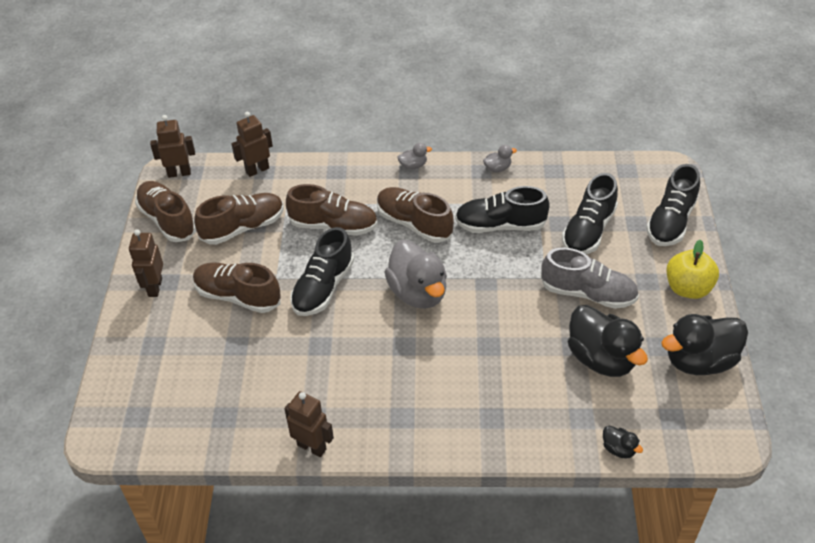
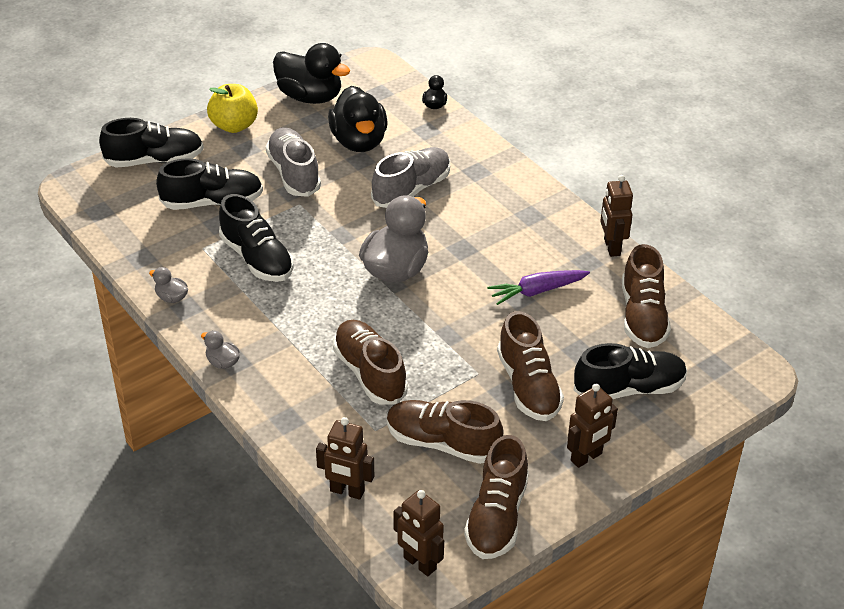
camera: 130 degrees left, 5 degrees down
(315, 361) = (537, 291): none -> purple carrot
(323, 287) = (454, 333): black shoe -> black shoe (629, 389)
(414, 224) = (310, 316): brown shoe -> brown shoe (642, 316)
(504, 356) = (411, 189): none -> grey shoe
(601, 359) = (359, 141): black duck -> black duck turned 150 degrees clockwise

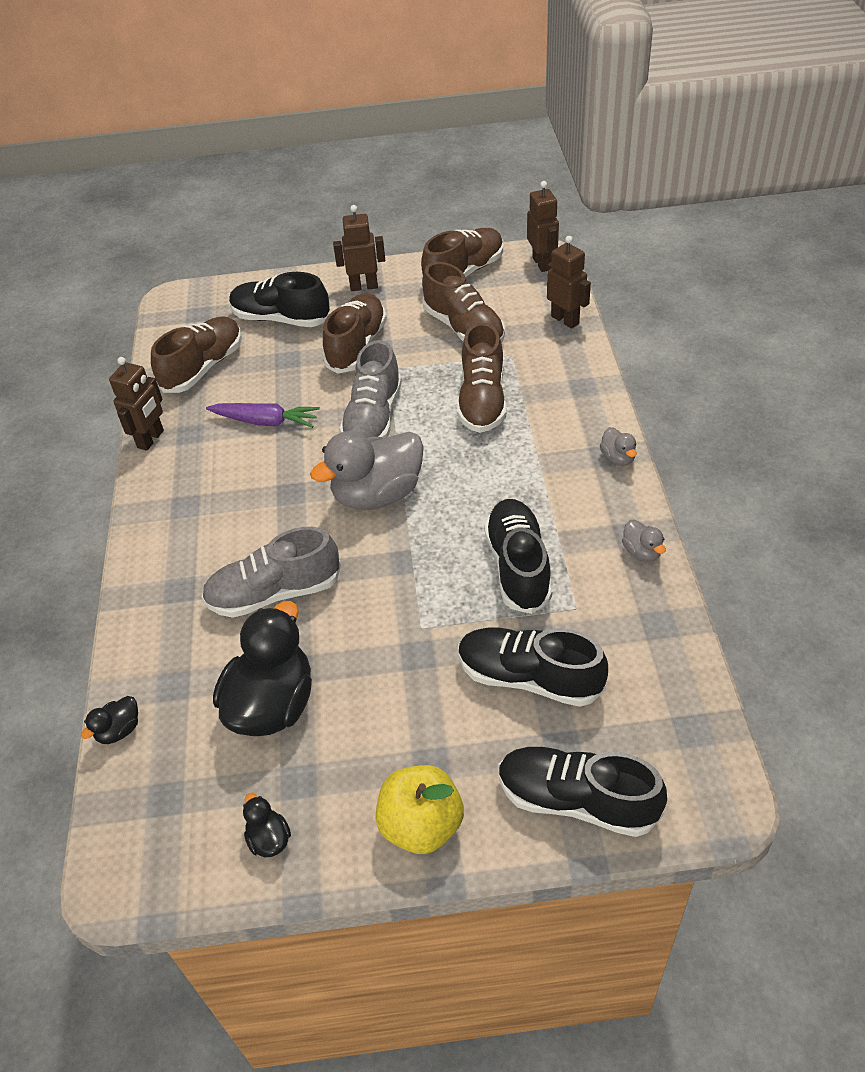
camera: 145 degrees left, 5 degrees up
(294, 173) = (395, 683): grey shoe -> grey shoe (373, 419)
(310, 97) = (269, 839): black duck -> black duck, size x0.44

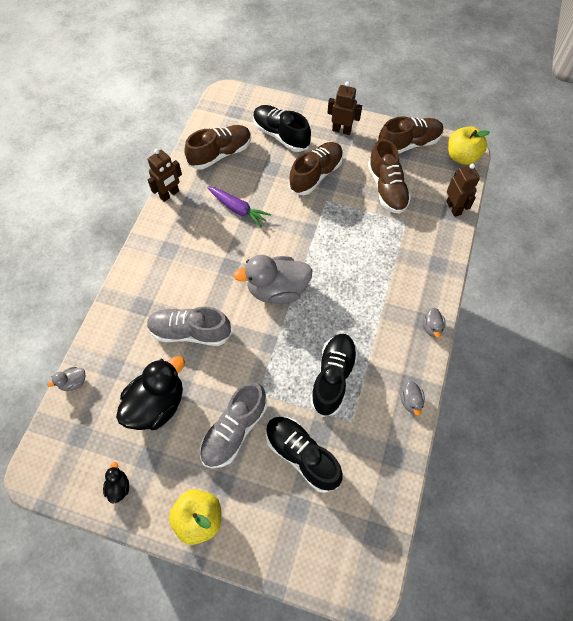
camera: 20 degrees right, 15 degrees up
(119, 730) = (73, 382): black duck -> grey duck
(373, 419) = (300, 234): grey shoe -> grey shoe (234, 430)
(482, 400) = (371, 248): brown shoe -> none
(542, 263) = (462, 157): brown robot -> yellow apple
(577, 800) = (288, 546): black shoe -> none

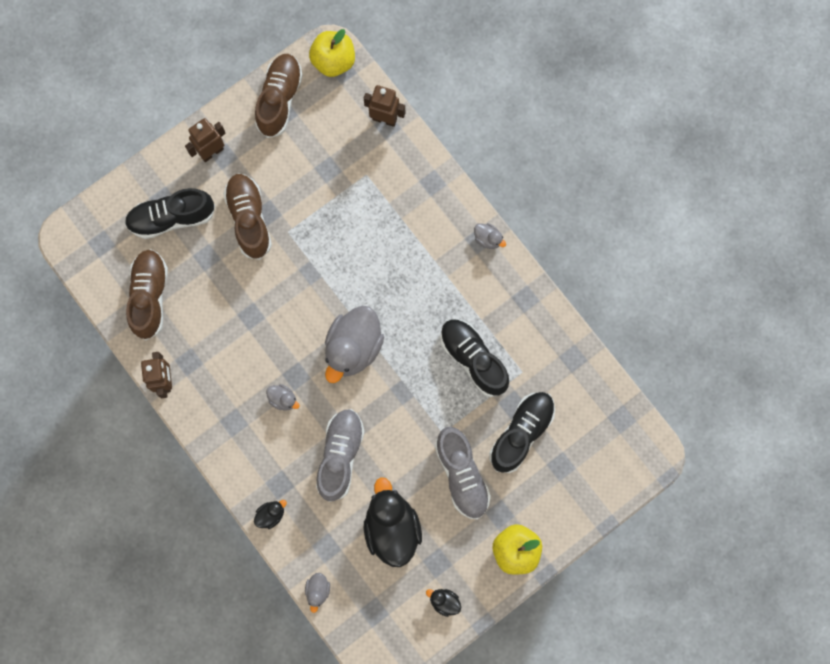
camera: 55 degrees left, 15 degrees up
(114, 314) = (271, 514): none -> black duck
(190, 332) = (340, 455): grey shoe -> grey shoe turned 150 degrees clockwise
(238, 209) = (234, 324): purple carrot -> none
(302, 455) = (521, 433): black shoe -> black shoe turned 135 degrees clockwise
(387, 188) = (316, 163): brown shoe -> none
(410, 401) = (539, 310): grey duck -> grey duck (283, 399)

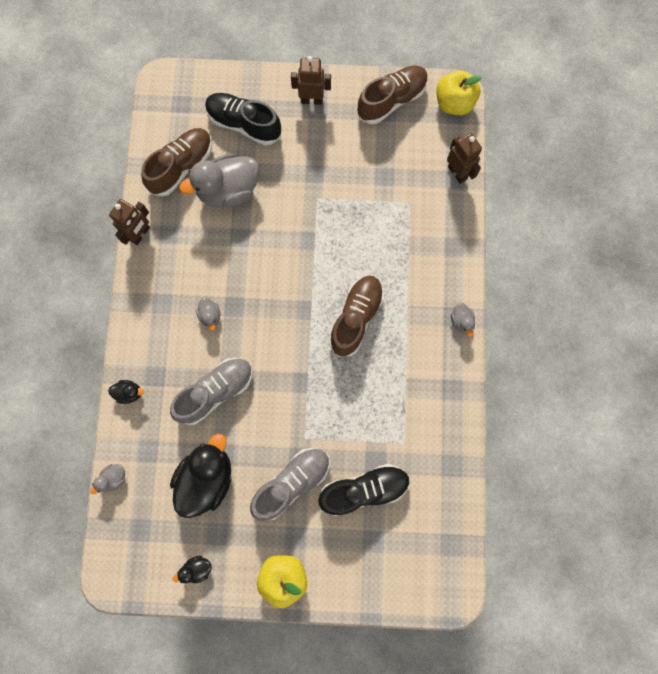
camera: 40 degrees right, 0 degrees up
(249, 219) = (297, 168): brown shoe -> brown shoe (356, 318)
(353, 348) = (292, 320): grey duck -> grey duck (228, 191)
(444, 601) = (197, 568): black duck -> black duck turned 90 degrees counterclockwise
(461, 475) = (292, 483): grey shoe -> grey shoe turned 150 degrees counterclockwise
(473, 359) = (374, 402): black shoe -> none

